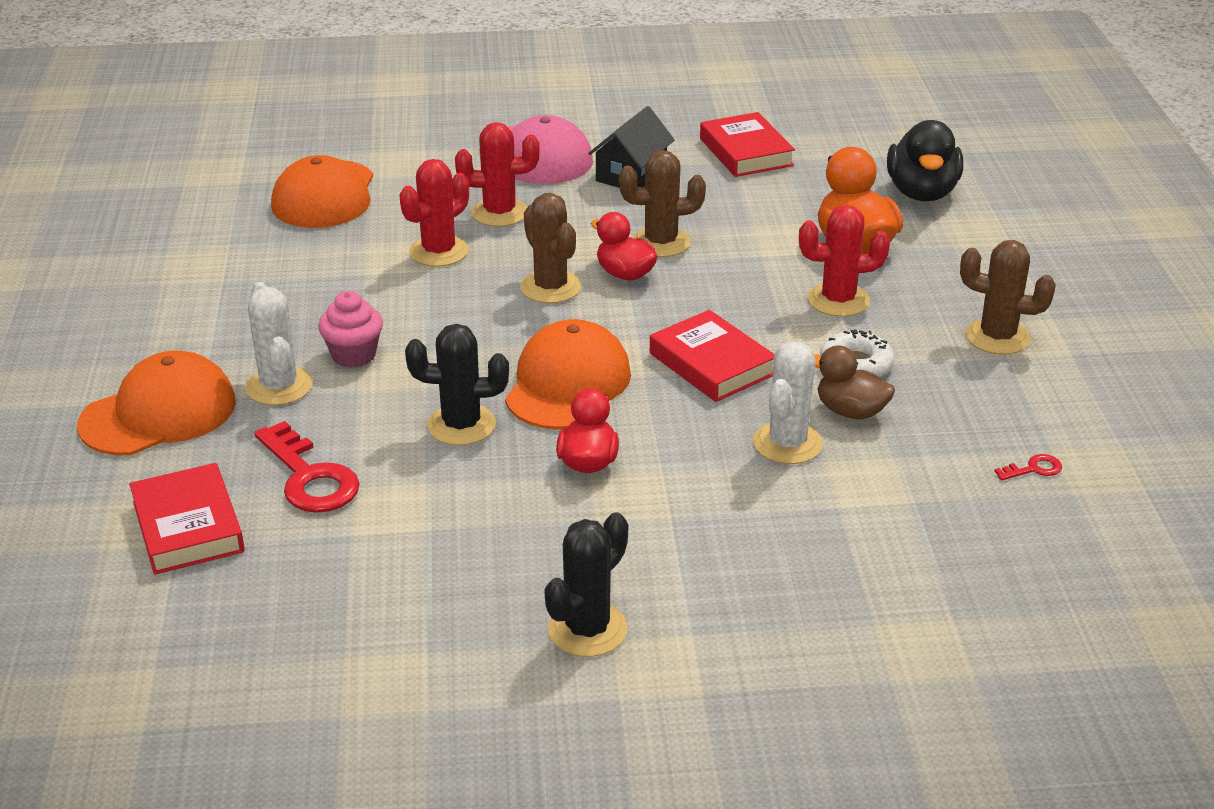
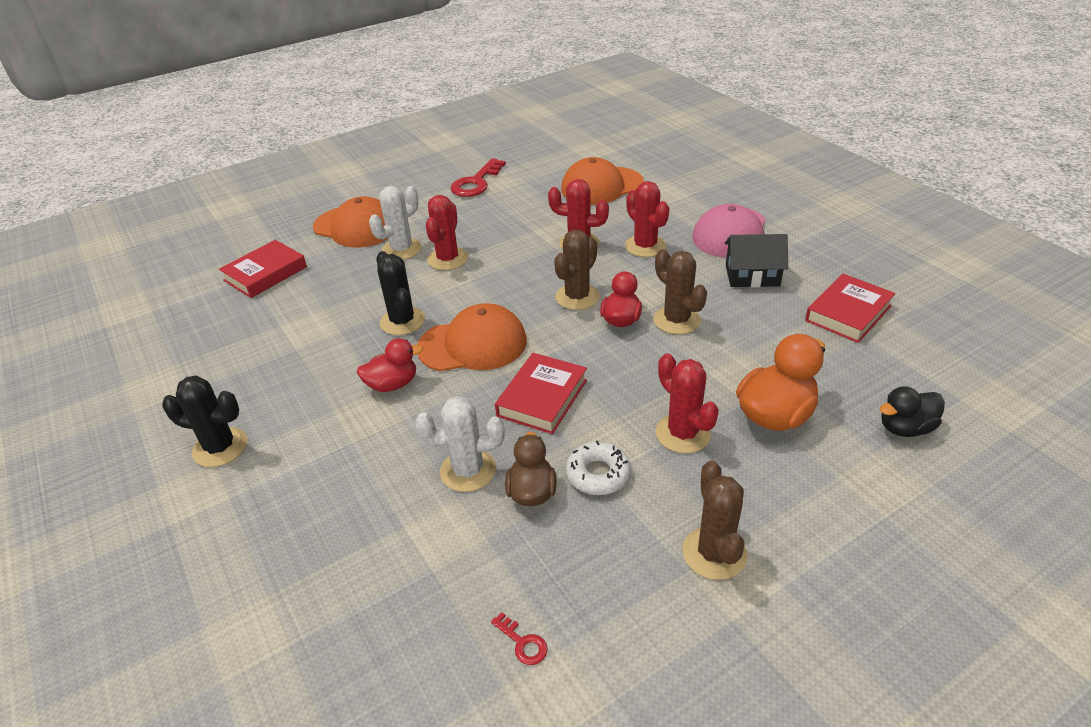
camera: 65 degrees right, 5 degrees up
(309, 477) = (324, 291): red key -> red key (476, 183)
(353, 355) = (448, 259): pink cupcake -> red cactus
(922, 193) = (905, 428): black duck -> black duck, size x0.65

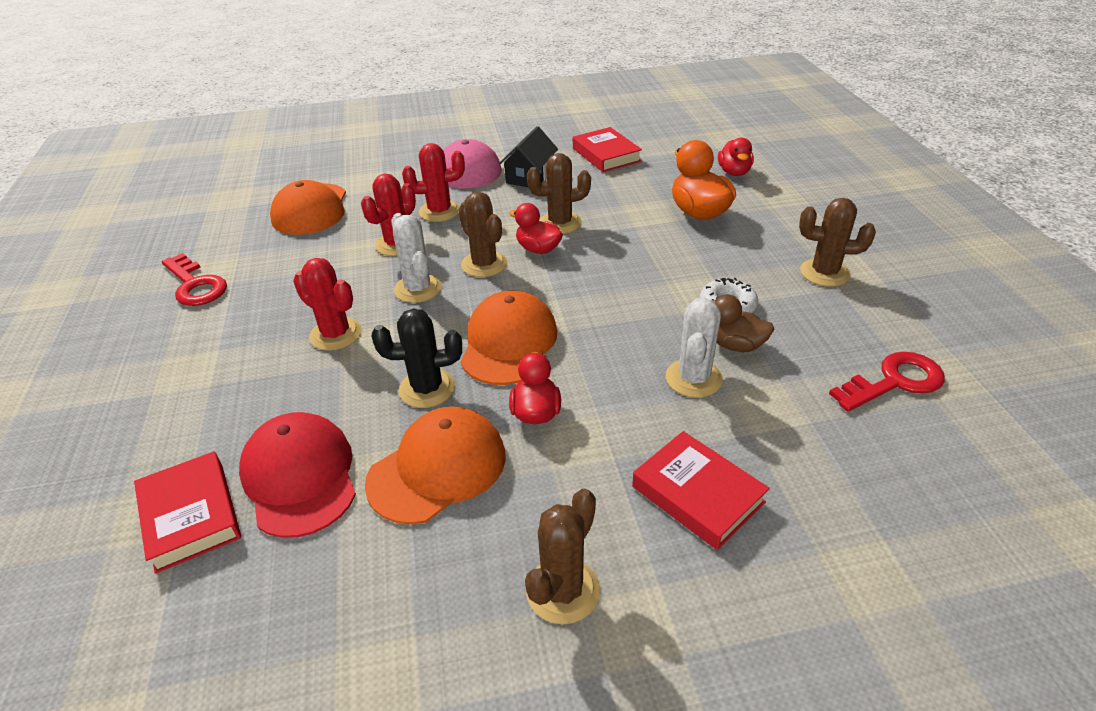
camera: 70 degrees left, 0 degrees up
(220, 447) = (563, 591): black cactus -> brown cactus
(303, 300) = (300, 477): none -> red cap
(356, 227) = (173, 403): orange cap -> orange cap (437, 468)
(401, 249) = (275, 368): white cactus -> white cactus (418, 289)
(522, 643) = (895, 382): red key -> red key, size x2.20
(542, 398) = (617, 315): red book -> red book (697, 494)
(683, 433) = (699, 255): red cactus -> none
(905, 428) = (734, 172): black duck -> red duck

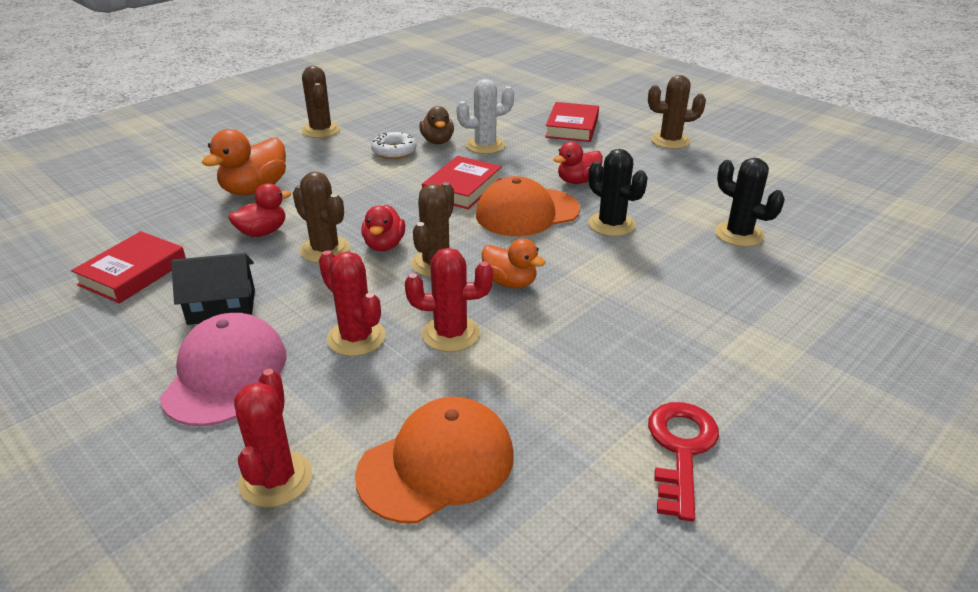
camera: 125 degrees left, 5 degrees down
(191, 515) = (820, 256): red book -> red book (462, 188)
(300, 477) = (739, 234): red cap -> black cactus
(336, 334) = (617, 294): red cactus -> red cactus (276, 479)
(418, 289) = (510, 282): white cactus -> orange duck
(437, 468) = (661, 194): orange cap -> none
(734, 172) = (154, 191): red duck -> red duck (262, 232)
(895, 382) = (425, 100): red key -> none

